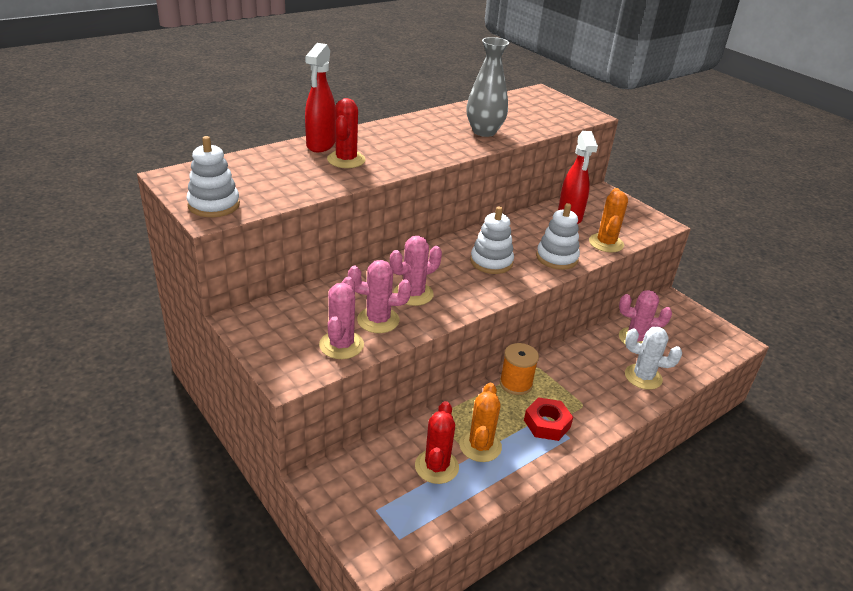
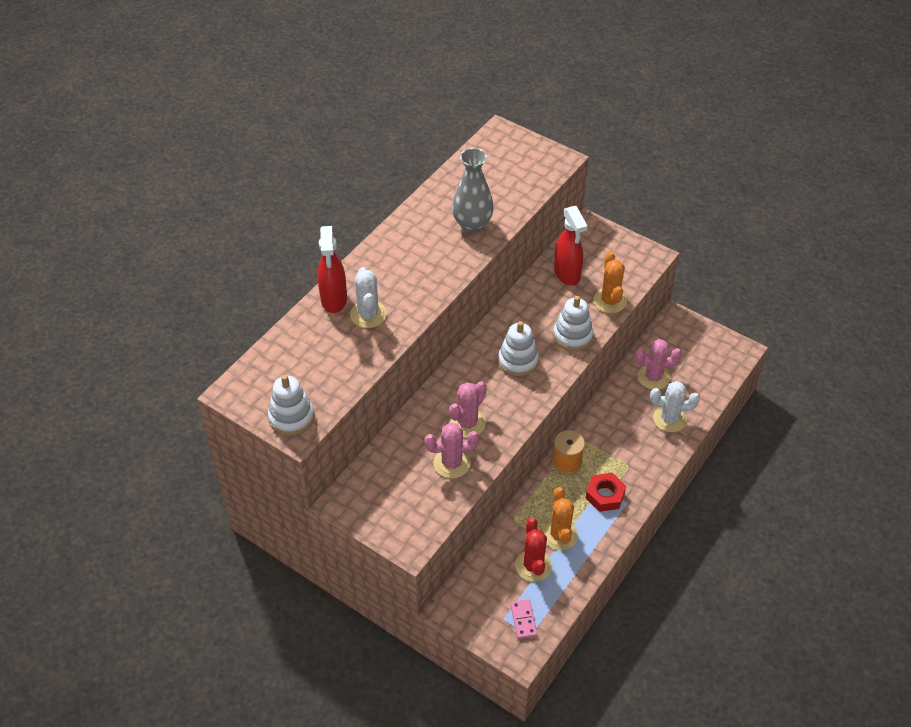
camera: 15 degrees left, 15 degrees up
(341, 345) = (435, 500): pink cactus -> none
(346, 160) = (368, 314): red cactus -> white cactus
(399, 518) = (523, 620): none -> pink domino

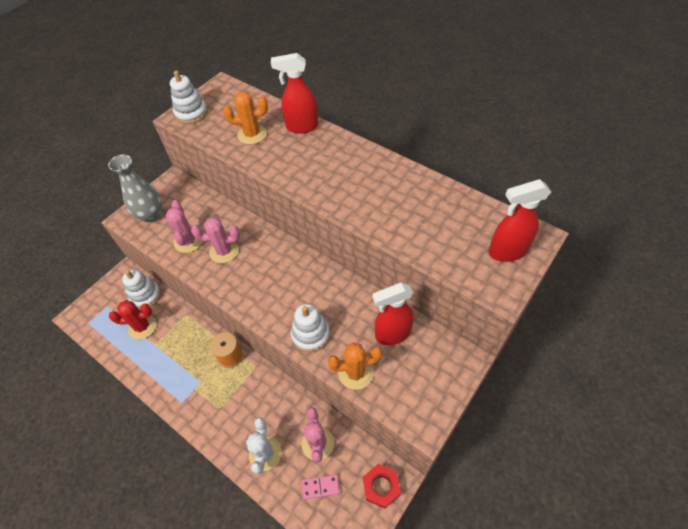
camera: 95 degrees right, 5 degrees up
(368, 314) = (283, 147): white cactus -> none
(467, 423) = (224, 251): pink cactus -> pink cactus turned 45 degrees counterclockwise
(472, 224) = (390, 212): grey vase -> grey vase (151, 215)
(518, 152) = (507, 252): none -> red spray bottle
(518, 361) = (284, 288): white stacking toy -> white stacking toy (145, 295)
(523, 620) = (101, 319): pink domino -> pink domino (320, 487)
(559, 535) = (164, 347): orange cactus -> orange cactus (252, 134)
(605, 495) = (192, 385): red nut -> red nut (381, 487)

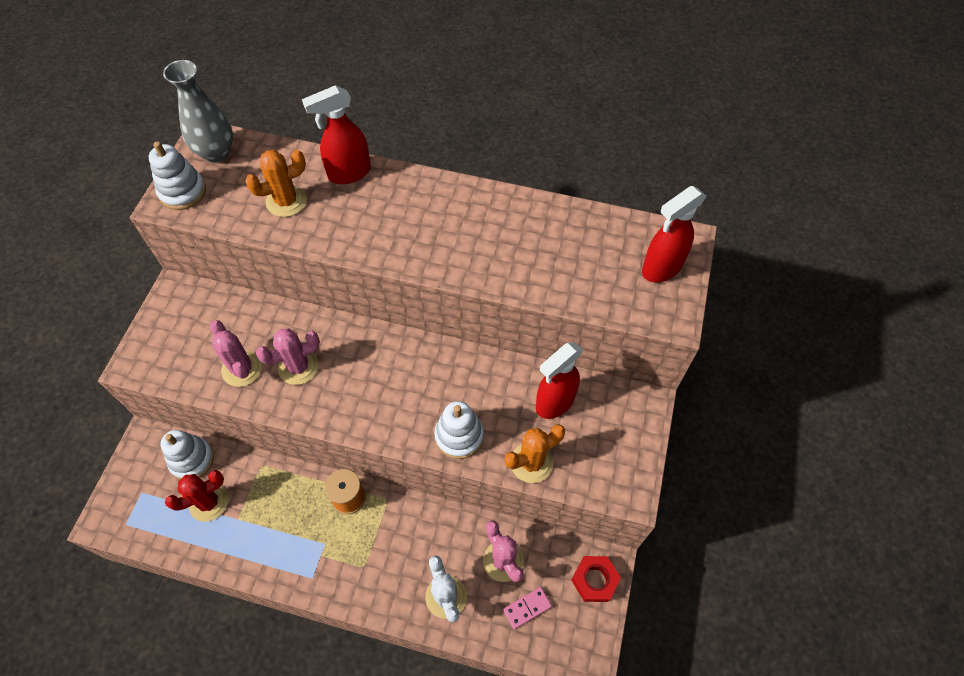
camera: 25 degrees left, 5 degrees up
(151, 215) = (168, 349): grey vase -> grey vase (216, 152)

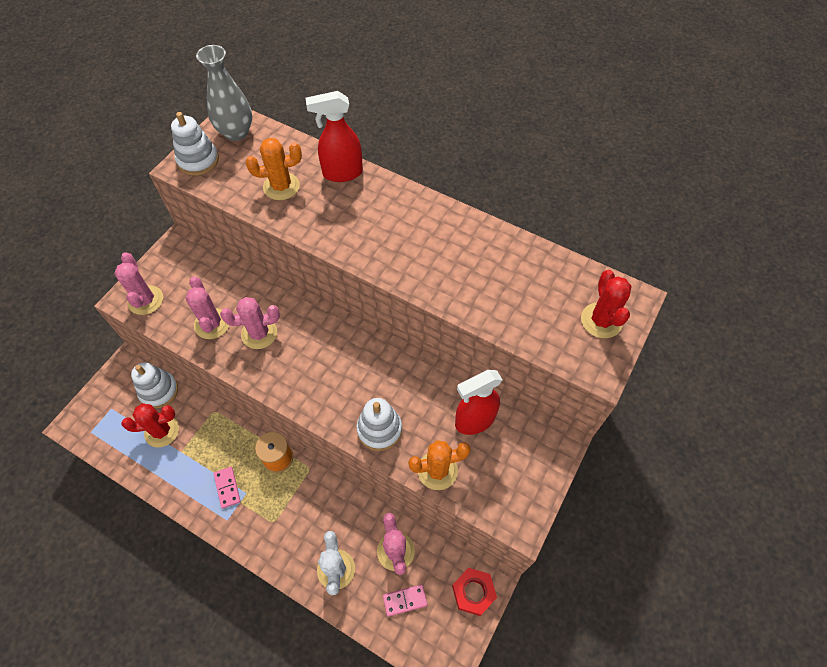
camera: 15 degrees right, 0 degrees up
(157, 360) = (145, 300): none -> pink cactus
(302, 544) = (227, 488): none -> pink domino
(661, 268) = (601, 320): red spray bottle -> red cactus

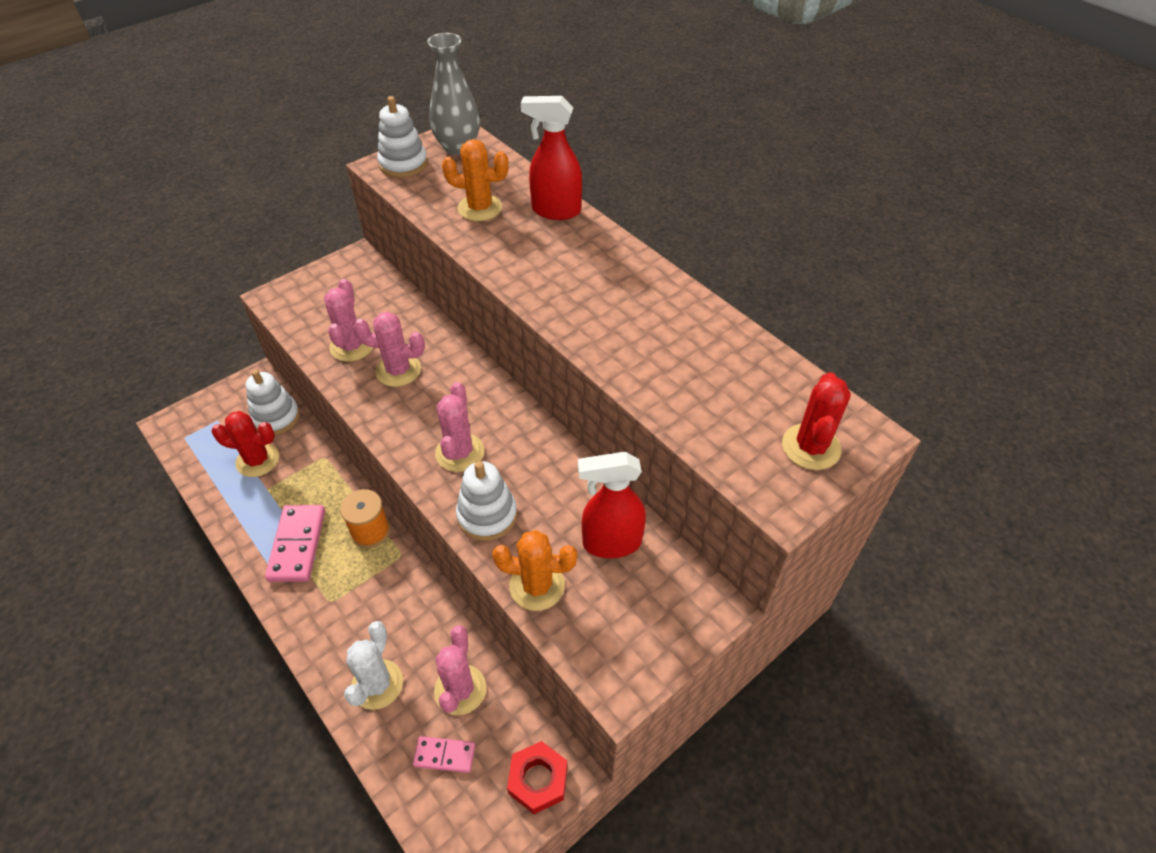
camera: 20 degrees right, 10 degrees down
(145, 300) = (294, 304): pink cactus -> pink cactus (460, 452)
(227, 488) = (297, 545): pink domino -> pink domino, size x1.72

